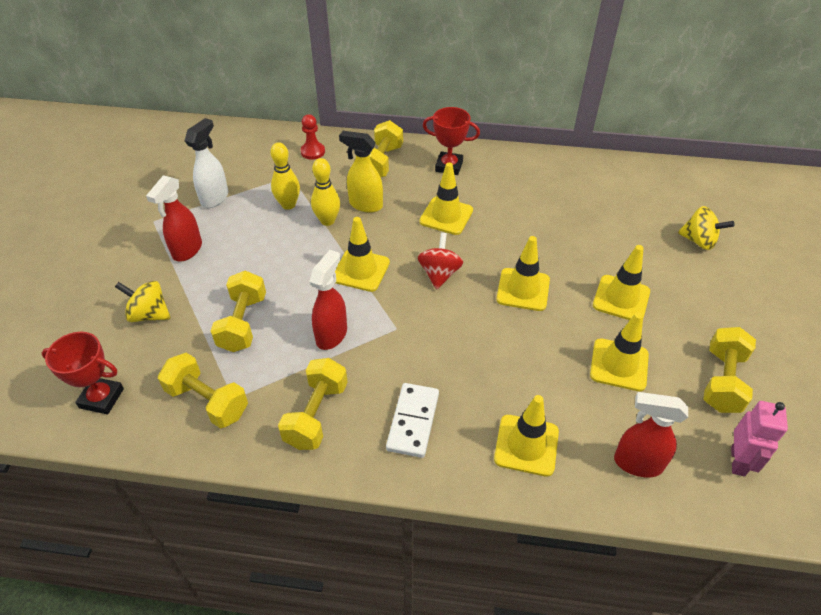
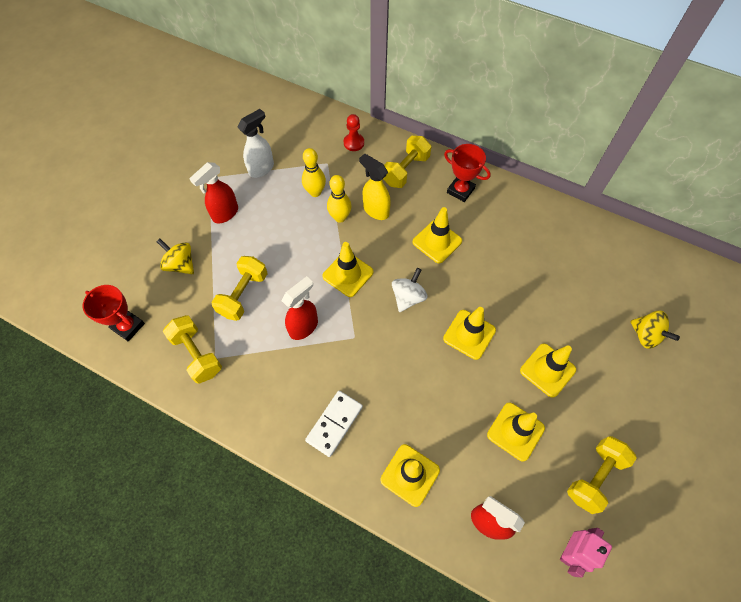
camera: 20 degrees right, 15 degrees up
(316, 415) = (268, 392): yellow dumbbell -> none
(439, 274) = (408, 297): red spinning top -> white spinning top

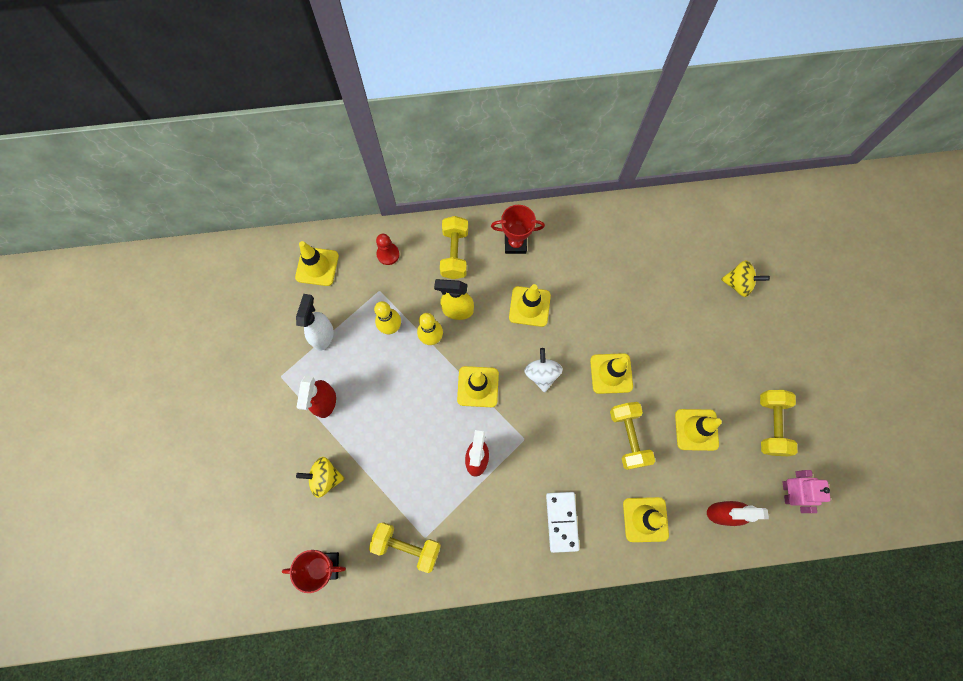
camera: 35 degrees left, 10 degrees up
(243, 294) = (404, 466): yellow dumbbell -> yellow dumbbell (628, 437)
(547, 370) = (687, 363): yellow traffic cone -> yellow traffic cone (317, 266)

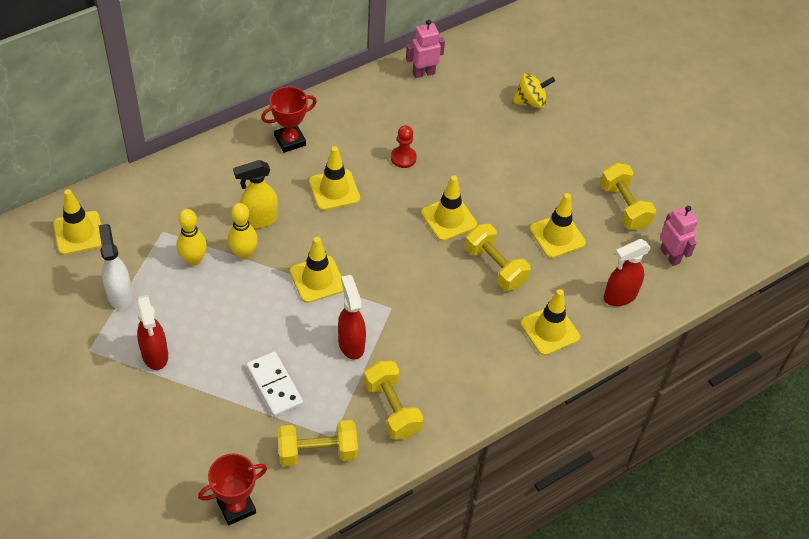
camera: 30 degrees left, 20 degrees down
(325, 478) = (192, 425): yellow spinning top -> none
(388, 254) = (155, 195): red pawn -> red pawn (403, 158)
(454, 253) = (229, 170): yellow dumbbell -> yellow dumbbell (392, 409)
(542, 374) = (378, 244): white spinning top -> none
(561, 521) = (468, 365): white domino -> white domino (274, 386)
(657, 218) = (423, 73): none -> pink robot

